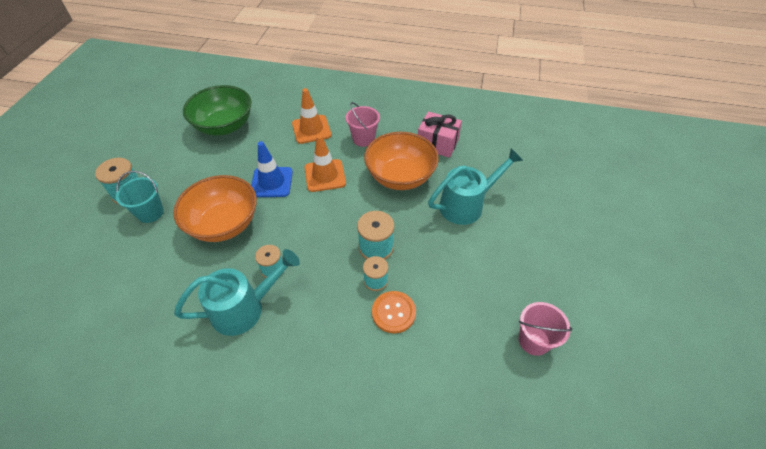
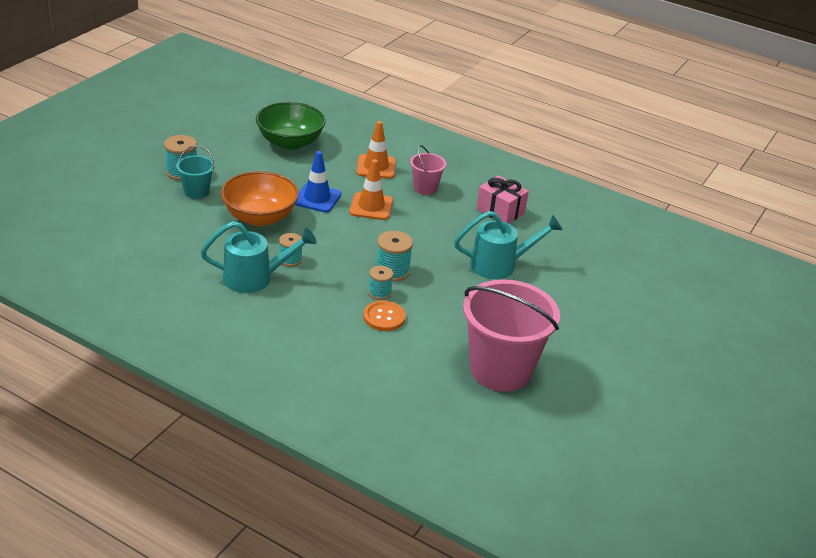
camera: 15 degrees right, 15 degrees down
(400, 176) = (445, 227): orange bowl -> none
(534, 340) = (500, 370): pink bucket -> pink bucket, size x2.11

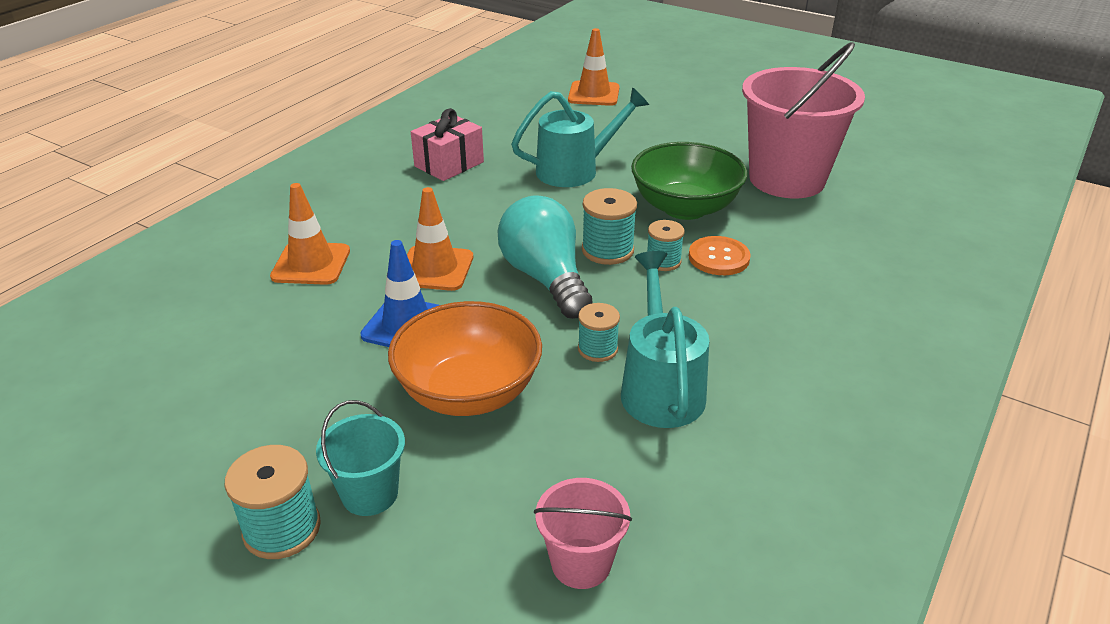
camera: 85 degrees left, 0 degrees up
(290, 142) = (195, 365): green bowl -> green bowl (685, 208)
(360, 245) = (545, 278): none -> turquoise light bulb
(425, 188) = (383, 219): pink bucket -> pink bucket (581, 563)
(500, 265) = (576, 170): turquoise watering can -> turquoise watering can turned 75 degrees clockwise
(638, 283) = (594, 94): none -> orange traffic cone

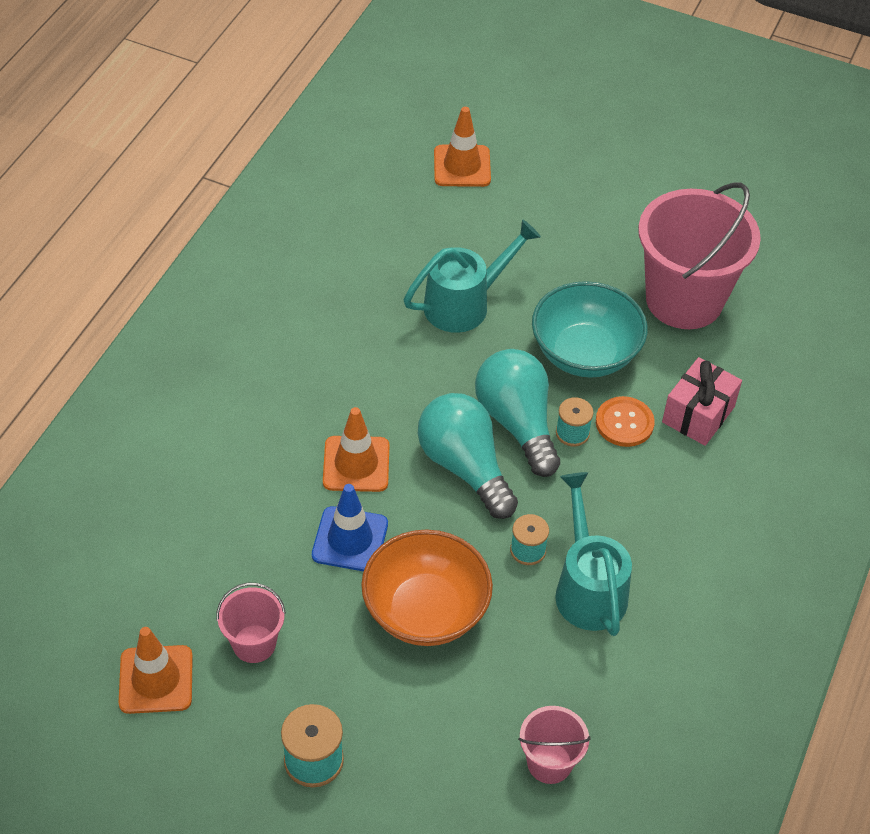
camera: 10 degrees left, 15 degrees up
(265, 405) = (254, 643): none -> pink bucket
(311, 264) = (233, 469): orange traffic cone -> orange traffic cone (156, 679)
(370, 494) = (372, 721): turquoise bucket -> none
(449, 164) = (328, 306): pink gift -> pink gift (698, 414)
(607, 250) = (517, 423): turquoise spool -> turquoise light bulb
(685, 208) = (585, 353): green bowl -> turquoise bowl

